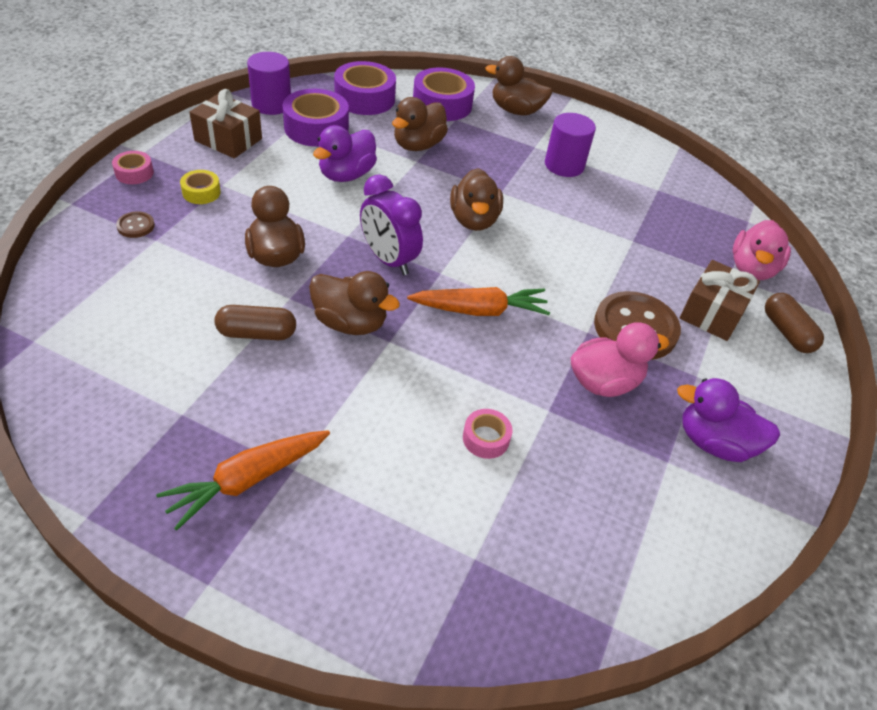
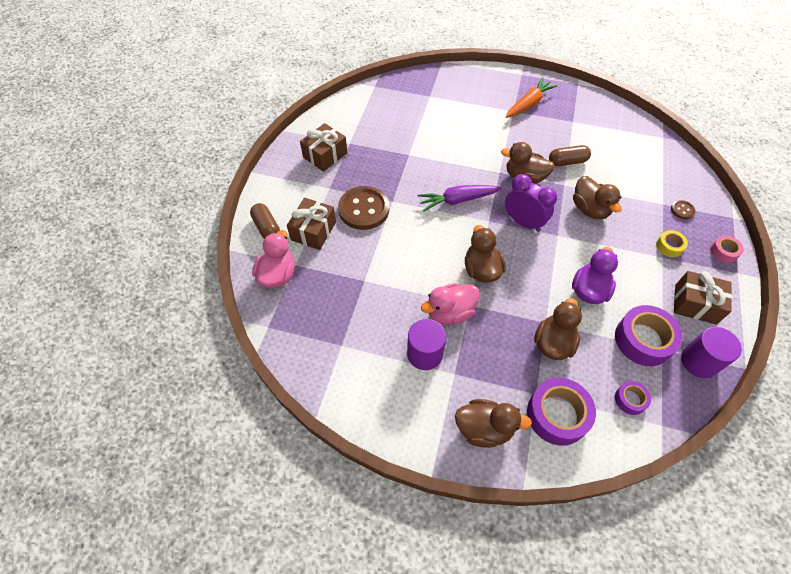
camera: 175 degrees right, 10 degrees up
(364, 98) = (630, 399): purple tape -> purple tape, size x0.51
(480, 310) = (457, 200): orange carrot -> purple carrot
(486, 438) = (436, 136): pink tape -> none
(604, 382) = (381, 173): pink duck -> pink duck (450, 313)
(714, 442) = (325, 155): purple duck -> brown gift

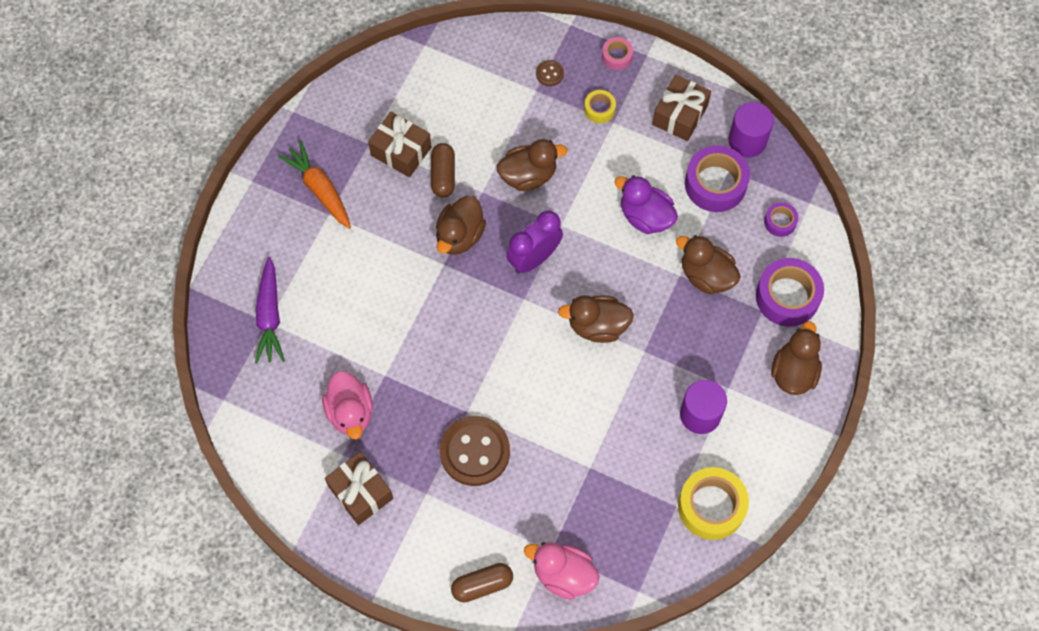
camera: 80 degrees left, 10 degrees up
(313, 231) = (500, 522): brown gift -> brown gift (401, 151)
(344, 372) = (711, 506): none -> yellow tape
(450, 313) = (651, 375): pink duck -> pink duck (350, 412)
(457, 200) = (483, 329): purple carrot -> purple carrot (270, 316)

